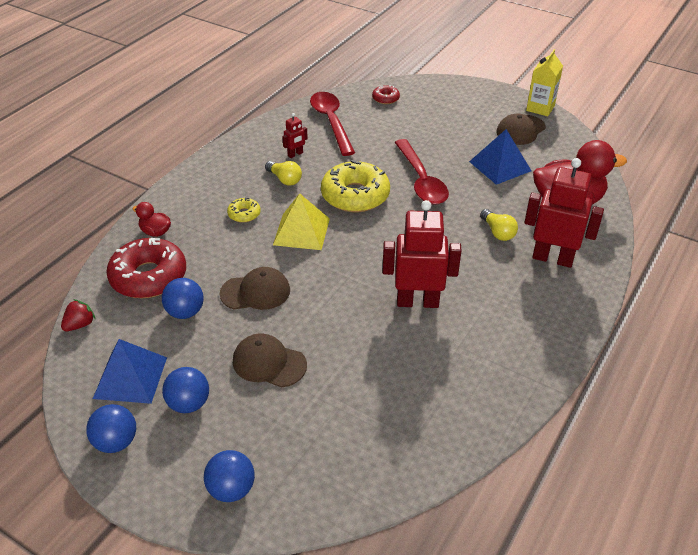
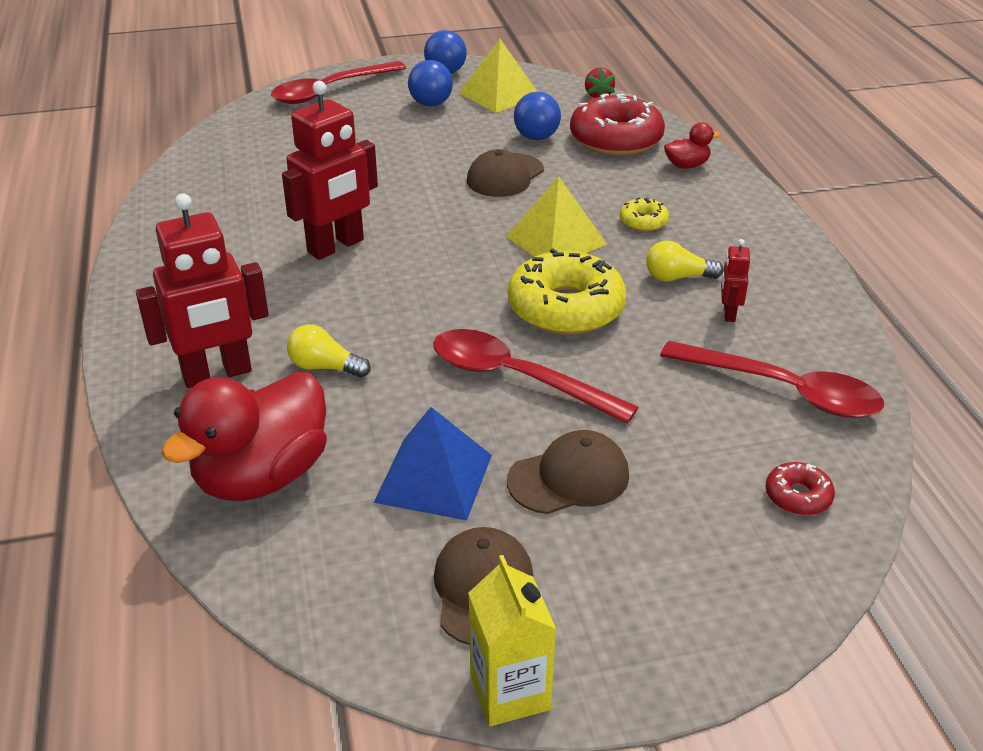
camera: 135 degrees right, 5 degrees down
(130, 377) = (499, 94): blue pyramid -> yellow pyramid
(231, 489) = (330, 91): blue ball -> red spoon
(269, 363) = (409, 146): brown cap -> brown cap (569, 478)

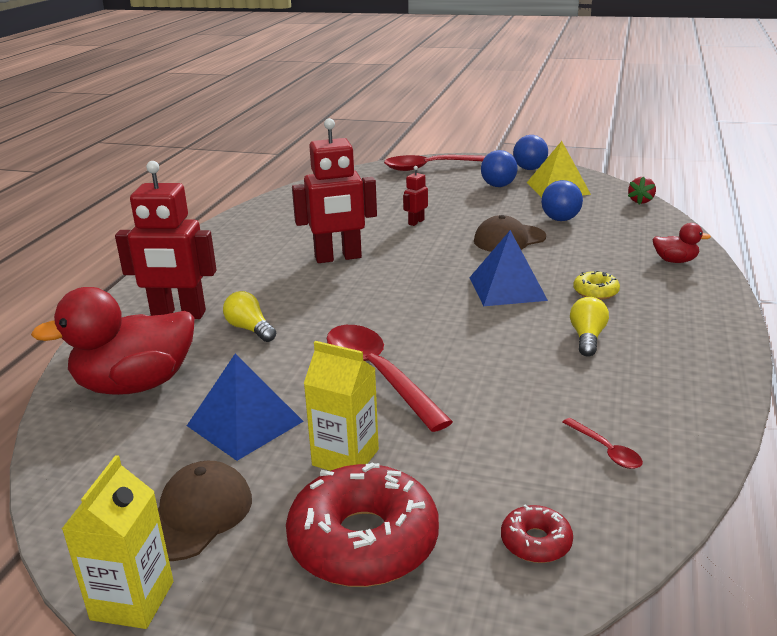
camera: 30 degrees right, 10 degrees down
(556, 240) = (507, 288): yellow pyramid -> blue pyramid
(566, 308) = (468, 336): yellow donut -> none
(569, 478) = (345, 457): brown cap -> yellow carton
(616, 139) = (627, 232): red donut -> red donut (363, 541)
(677, 277) = (587, 338): yellow light bulb -> yellow light bulb turned 75 degrees clockwise
(729, 313) = (610, 376): red robot -> red robot (416, 222)
(784, 390) = (606, 450): red spoon -> red spoon, size x0.44

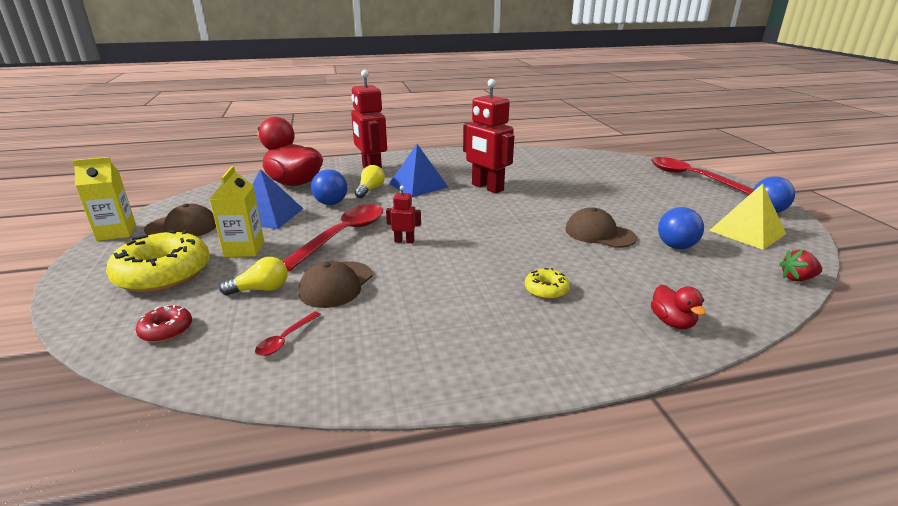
camera: 60 degrees right, 0 degrees up
(363, 541) = (163, 274): red donut -> yellow donut
(416, 222) = (578, 195): red robot -> red robot (404, 241)
(498, 186) = (702, 207): blue ball -> blue ball (331, 203)
(505, 399) = (336, 284): none -> brown cap
(507, 288) = (507, 251): blue pyramid -> blue pyramid (418, 185)
(587, 338) = (456, 300): yellow light bulb -> yellow light bulb (261, 289)

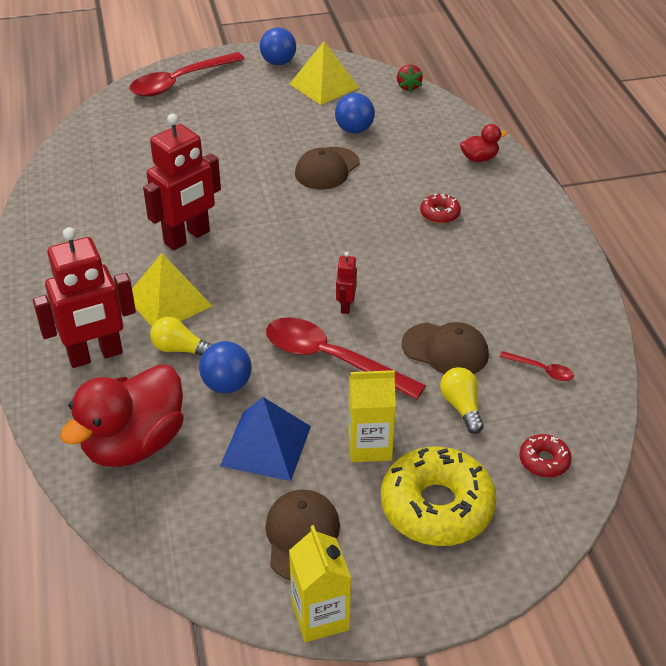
camera: 90 degrees left, 15 degrees up
(418, 185) = (168, 301): blue pyramid -> yellow pyramid
(546, 290) = (440, 214): yellow donut -> red donut

